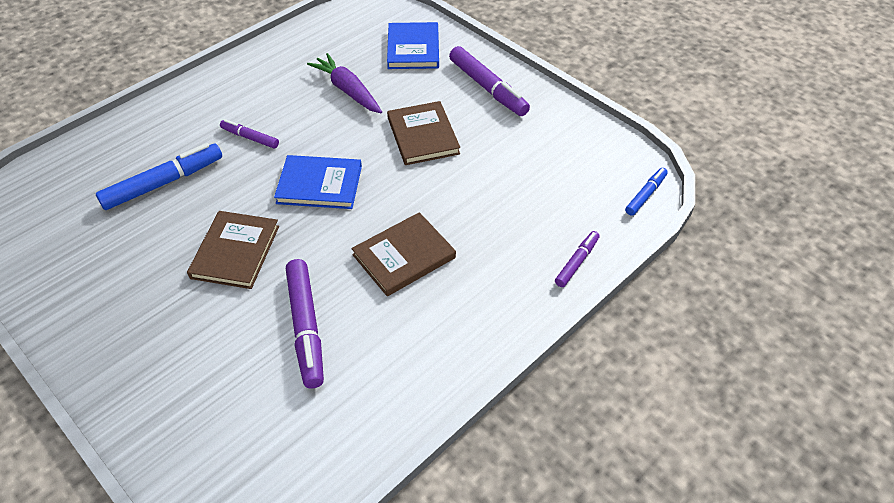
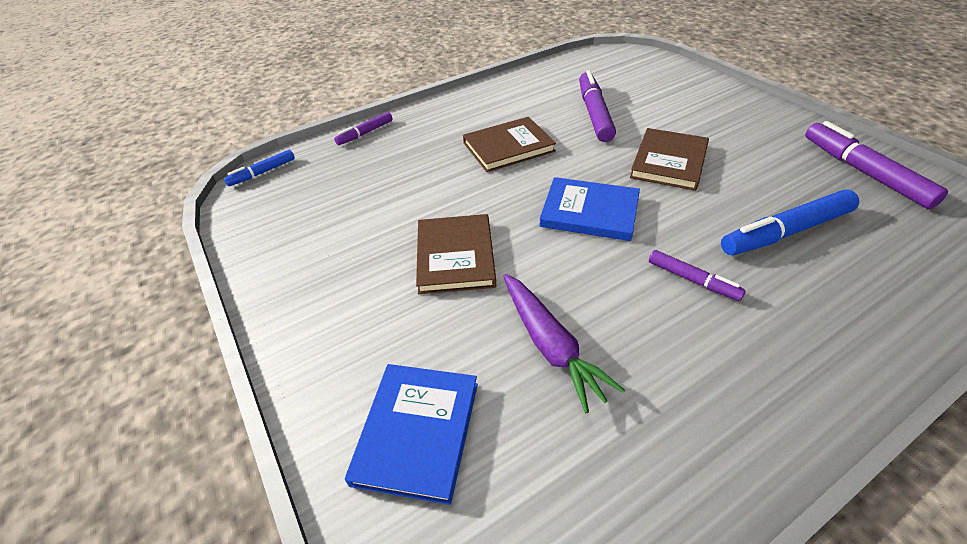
camera: 165 degrees left, 5 degrees down
(488, 88) = (334, 320): purple marker -> purple marker (863, 172)

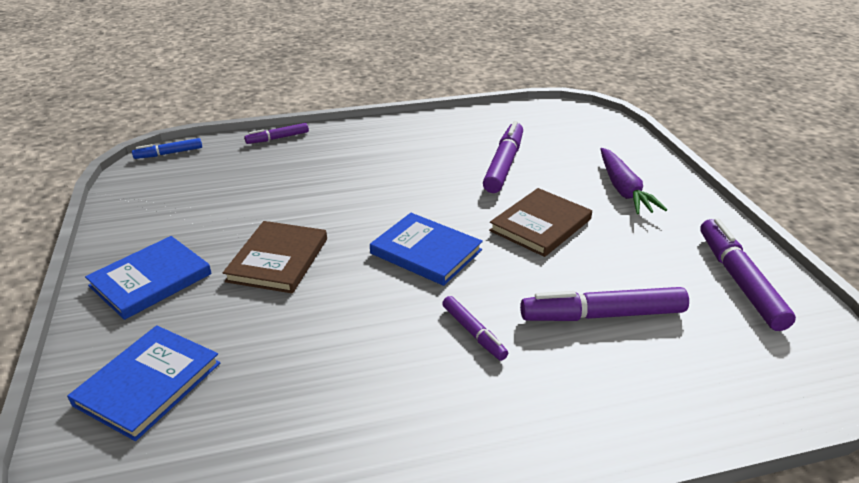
camera: 15 degrees right, 10 degrees down
(338, 313) = (151, 280): none -> blue book
(508, 147) = (396, 178): brown book -> none
(550, 345) = (303, 351): purple carrot -> purple carrot (623, 189)
(786, 232) = (602, 315): blue marker -> purple marker

